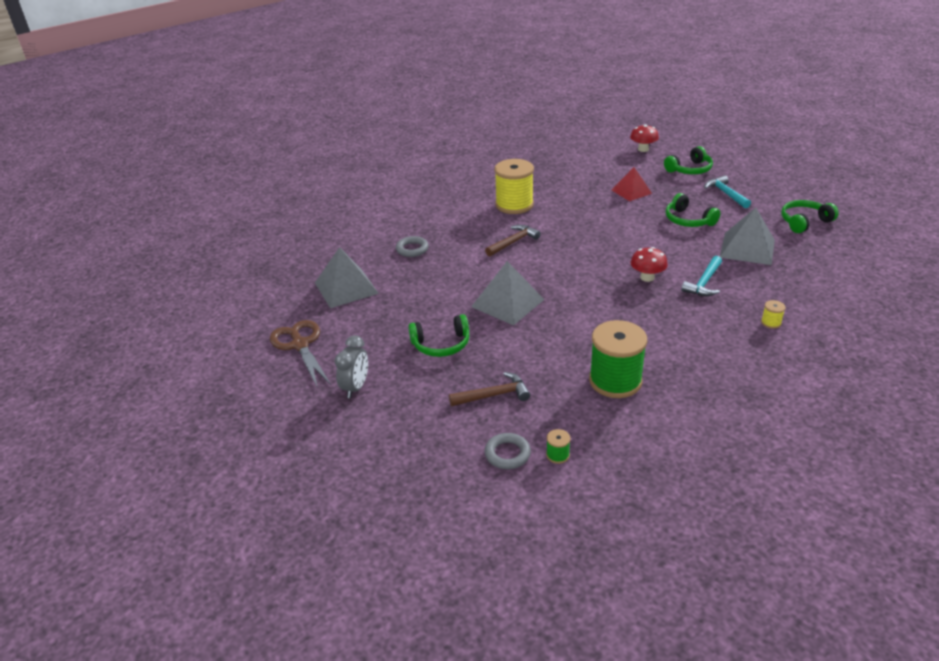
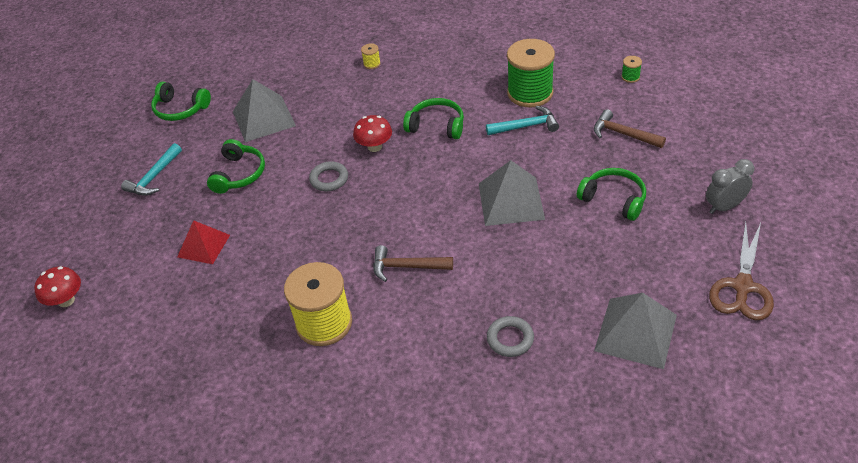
camera: 130 degrees left, 10 degrees up
(507, 454) = (661, 95): grey ring -> grey ring (329, 179)
(689, 169) = (106, 230): green headphones -> green headphones (436, 126)
(704, 283) = (349, 115): turquoise hammer -> turquoise hammer (526, 126)

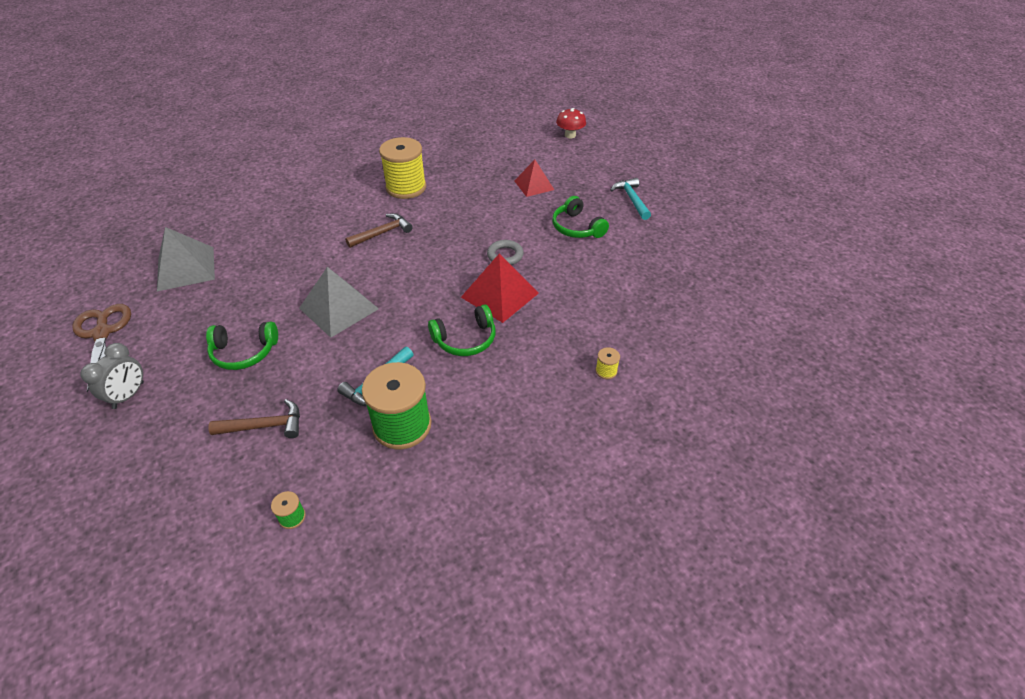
camera: 135 degrees right, 0 degrees up
(180, 109) = (700, 244): green headphones -> none
(264, 118) = (623, 271): grey pyramid -> none
(374, 146) = (500, 295): red mushroom -> red pyramid
(510, 339) = (276, 229): grey ring -> none

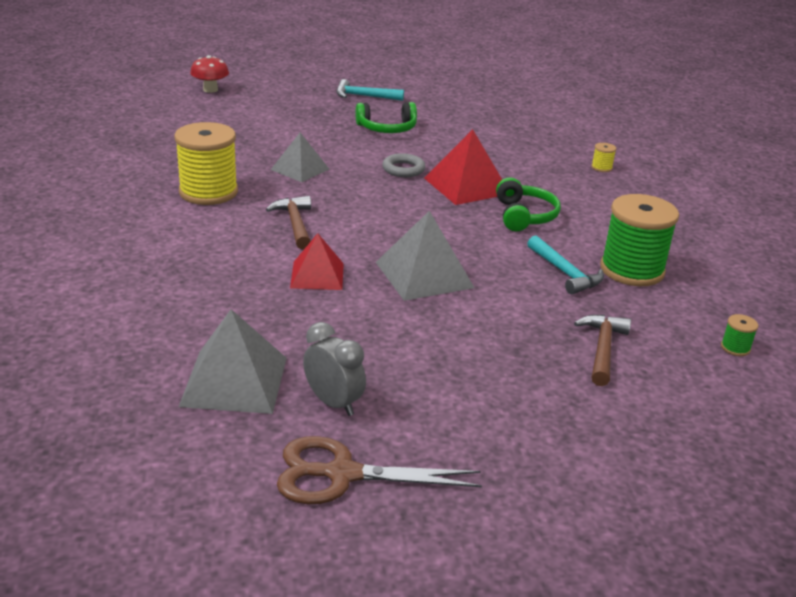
camera: 70 degrees left, 15 degrees down
(129, 395) = (502, 451): grey clock -> grey clock (333, 403)
(244, 352) = (466, 349): green headphones -> none
(468, 210) = (300, 169): none -> grey pyramid
(534, 185) = (288, 128): red pyramid -> red pyramid (317, 275)

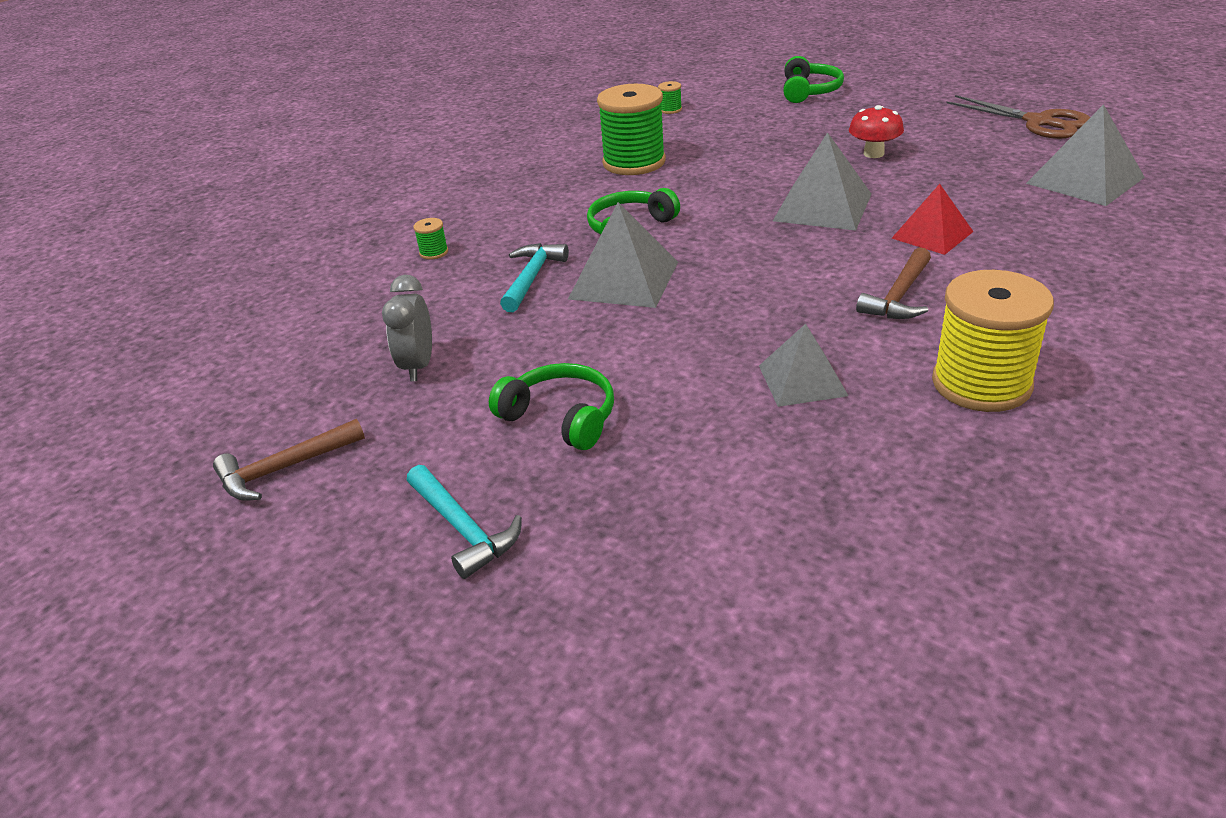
camera: 130 degrees left, 5 degrees up
(210, 90) = (750, 733): red mushroom -> red mushroom (873, 154)
(333, 403) = (1011, 151): grey clock -> grey clock (418, 366)
(403, 169) = (659, 329): grey ring -> none
(466, 186) = (624, 280): red pyramid -> grey pyramid
(565, 273) = (693, 175): turquoise hammer -> turquoise hammer (532, 277)
(601, 168) = (434, 252): yellow spool -> green spool
(602, 349) = (762, 130): brown hammer -> brown hammer (284, 469)
(662, 441) = (809, 91): none -> green headphones

